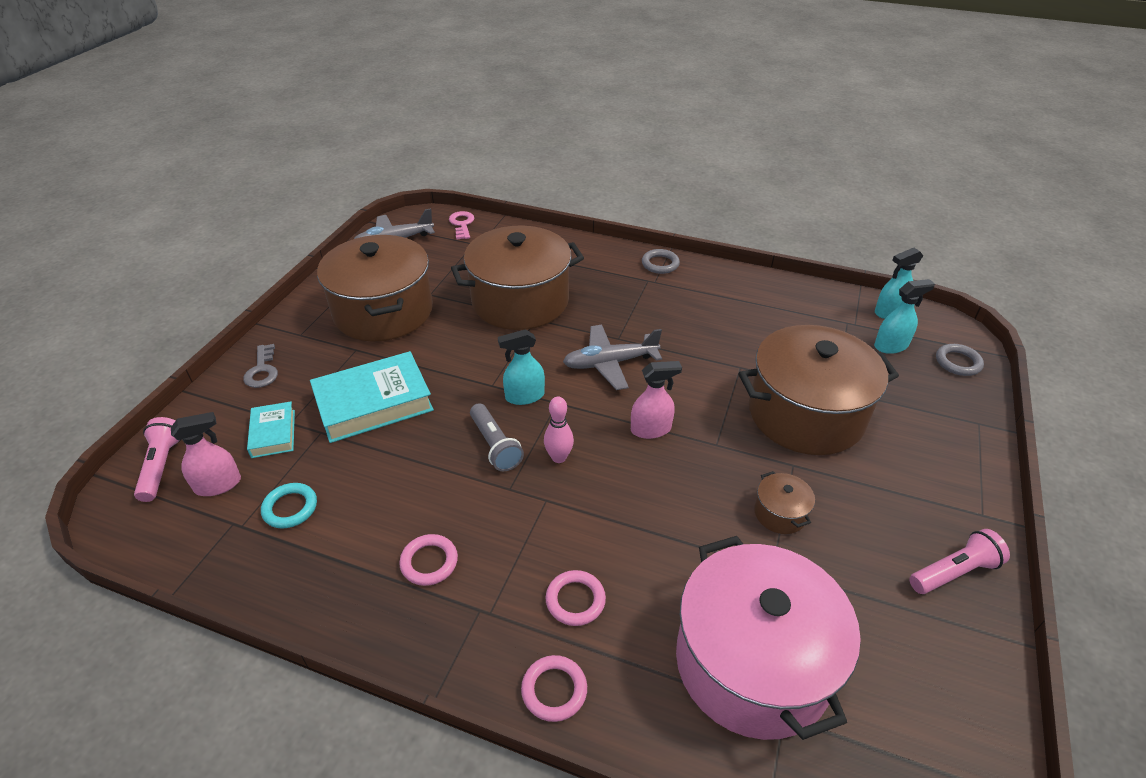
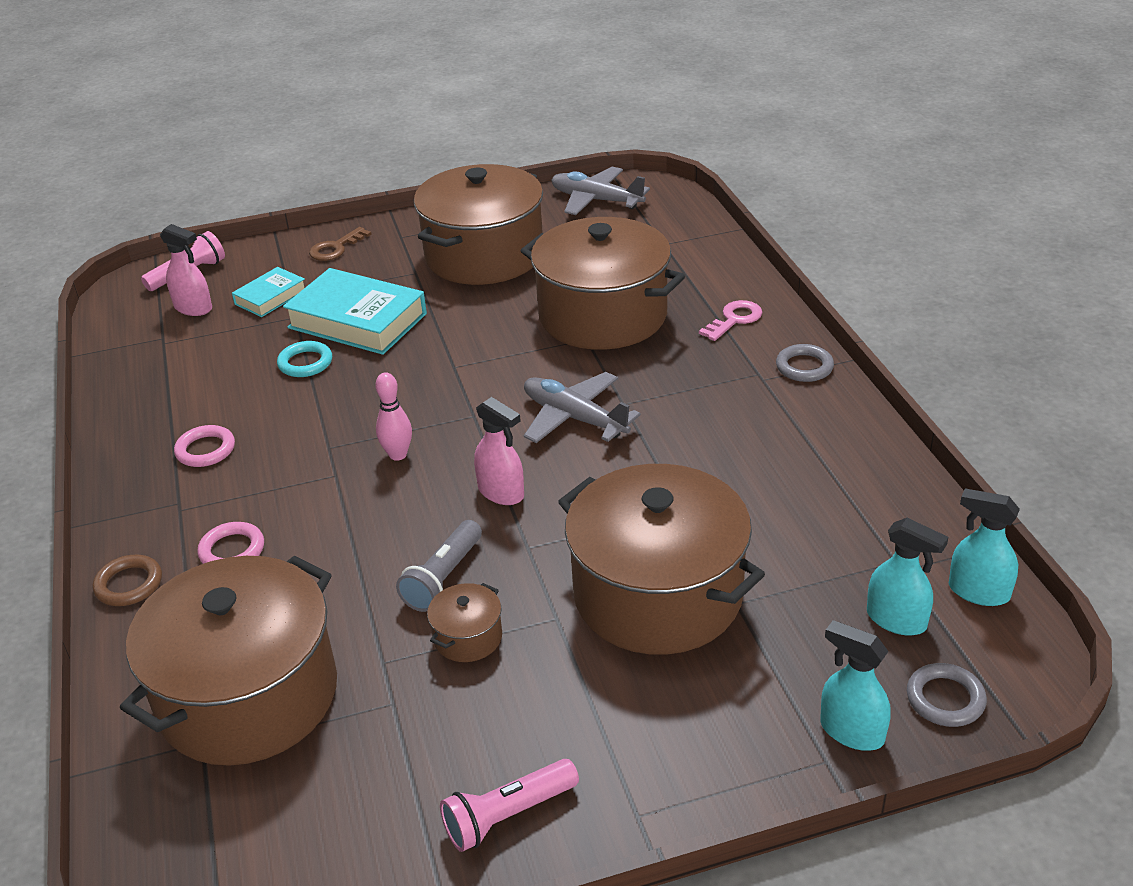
camera: 55 degrees right, 5 degrees down
(262, 370) = (336, 248): grey key -> brown key
(290, 508) = (200, 353): turquoise ring -> turquoise ring (305, 363)
(462, 224) = (683, 216): pink key -> pink key (734, 319)
(495, 445) = (375, 411): grey flashlight -> grey flashlight (443, 578)
(524, 396) = (460, 392): turquoise spray bottle -> turquoise spray bottle (851, 731)
(554, 690) = (129, 584): pink ring -> brown ring
(752, 663) = (248, 695): pink pot -> brown pot
(953, 572) = (508, 815): pink flashlight -> pink flashlight turned 120 degrees clockwise

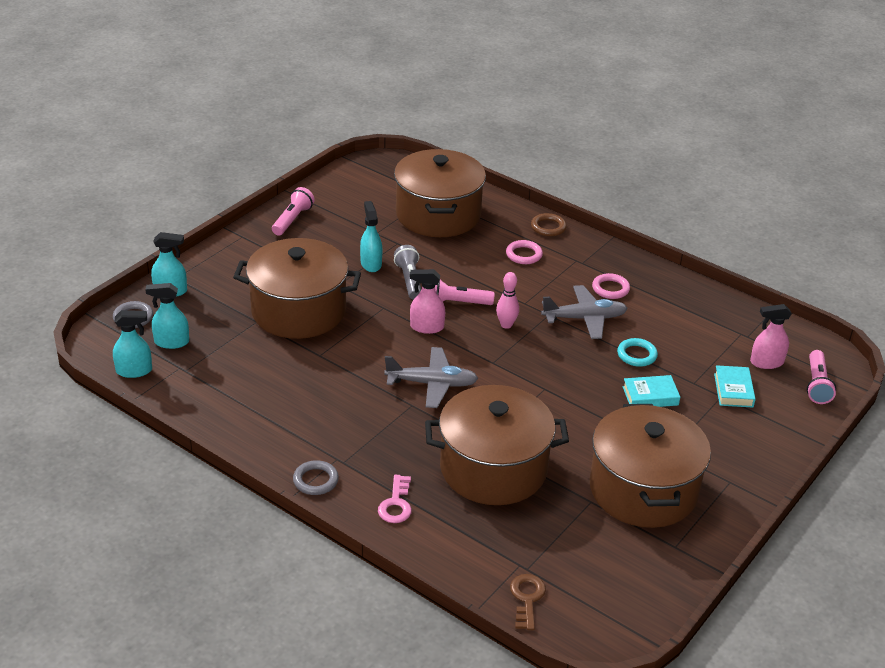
camera: 140 degrees right, 0 degrees up
(336, 248) = (758, 449): brown key -> brown key (527, 598)
(357, 321) = (650, 396): turquoise book -> turquoise book, size x0.54
(419, 511) = (457, 303): none -> pink flashlight
(468, 637) = (371, 264): brown pot -> turquoise spray bottle
(596, 200) = (630, 597): grey plane -> grey plane (584, 318)

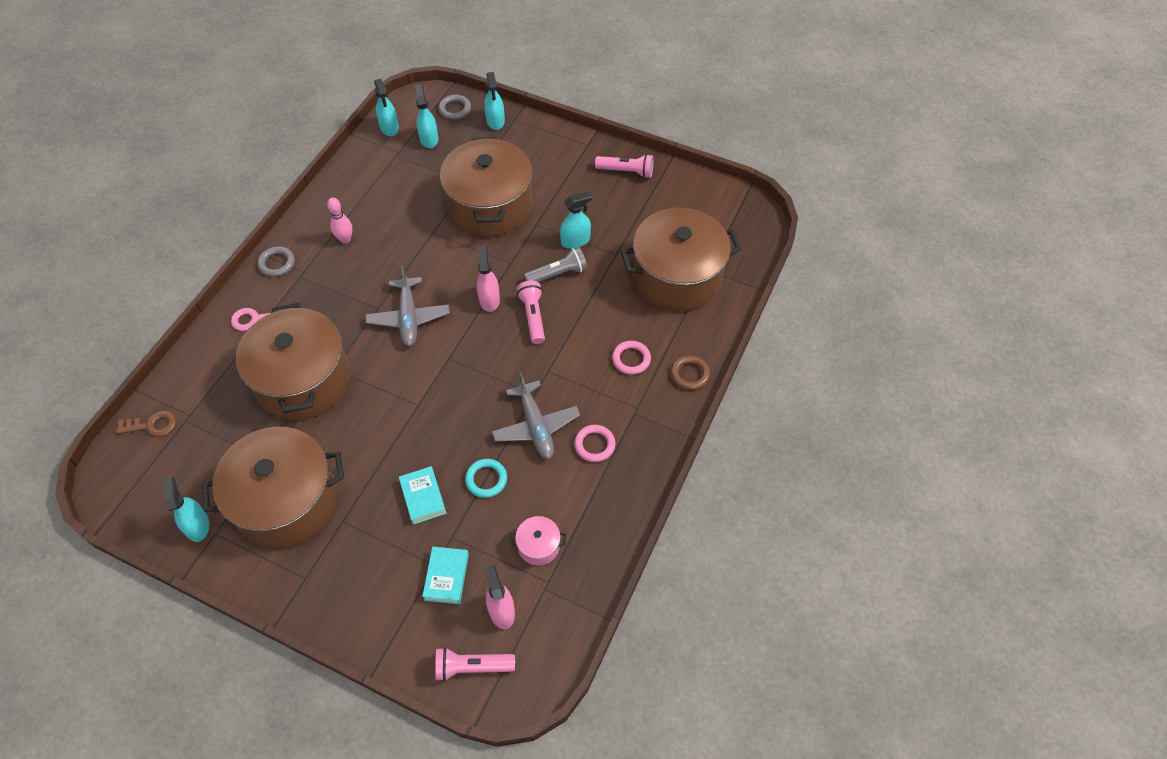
camera: 80 degrees right, 20 degrees up
(506, 325) = (508, 361): pink bowling pin -> pink bowling pin (345, 239)
(663, 560) = (197, 525): none -> turquoise spray bottle
(707, 334) = (538, 546): none -> pink pot
(733, 390) = (446, 577): turquoise book -> turquoise book turned 75 degrees counterclockwise

